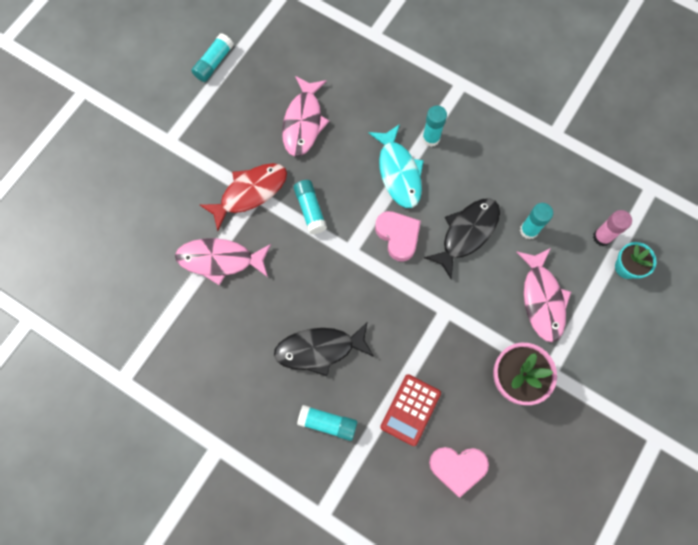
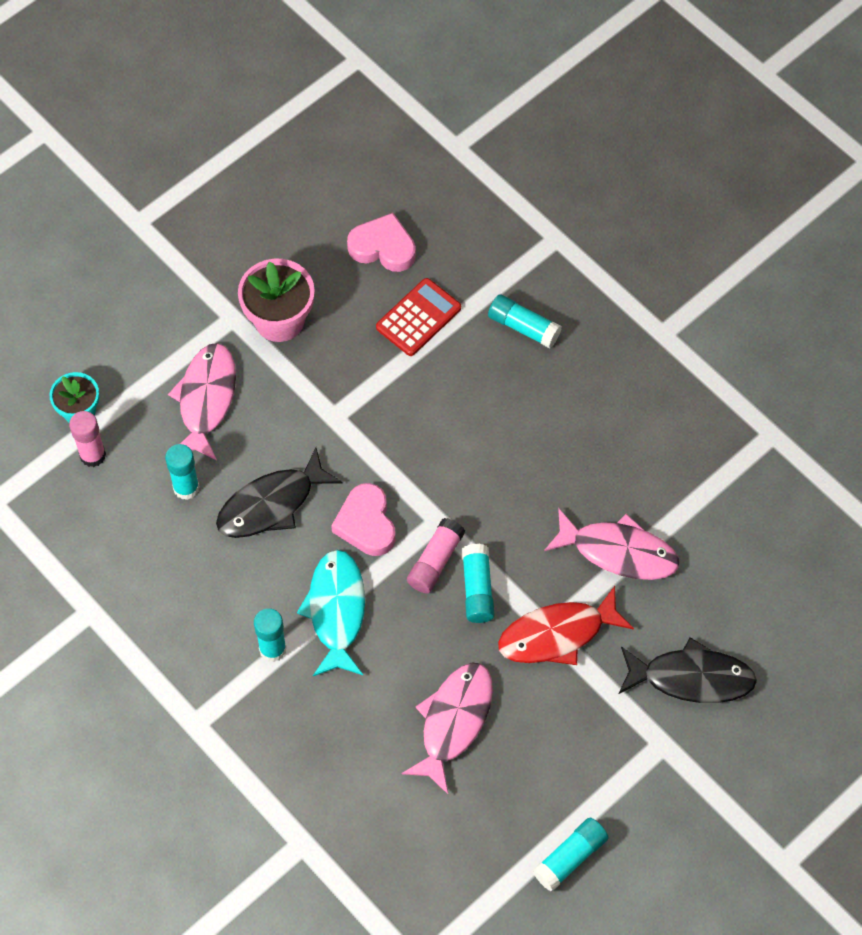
camera: 165 degrees left, 10 degrees down
(319, 349) = (512, 410): black fish -> black fish (691, 678)
(343, 221) = (435, 561): none -> pink glue stick

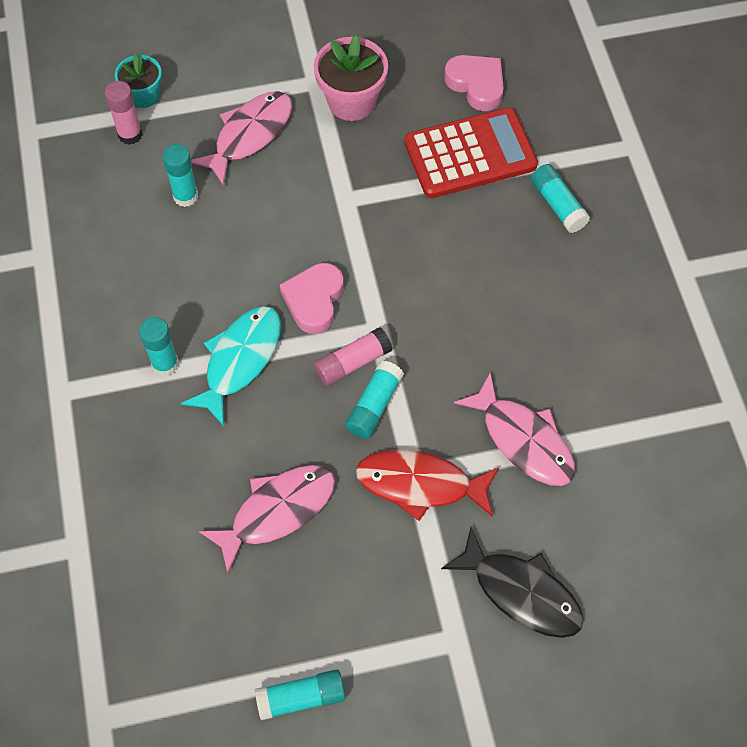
camera: 30 degrees right, 0 degrees up
(271, 504) = (246, 244): black fish -> none
(418, 318) = (470, 154): red calculator -> red calculator, size x1.56

